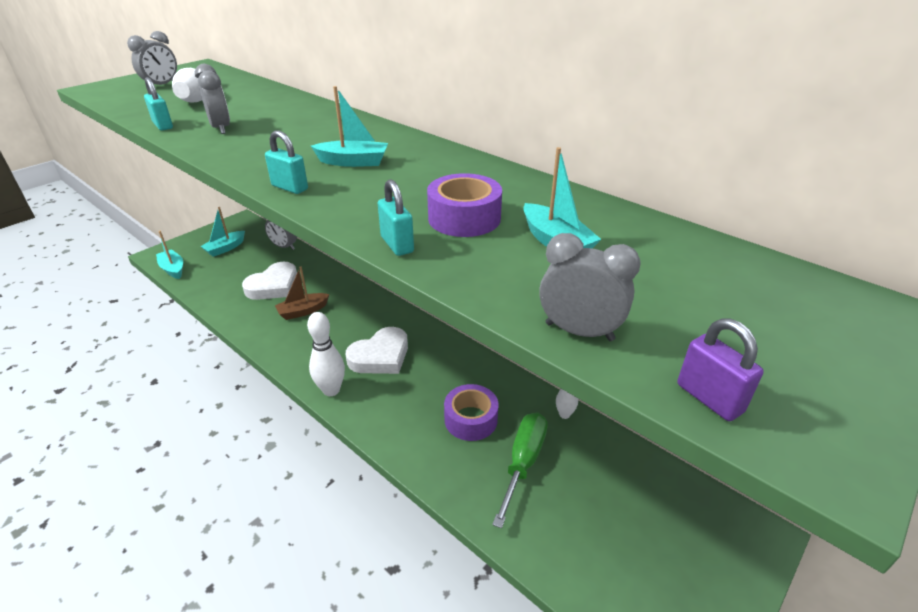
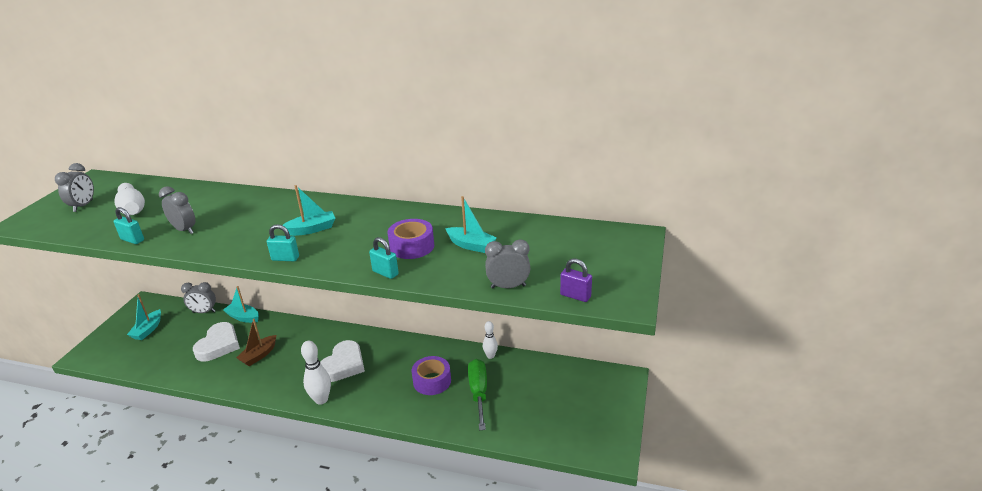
camera: 25 degrees left, 5 degrees down
(173, 269) = (110, 362): turquoise boat -> turquoise boat (243, 317)

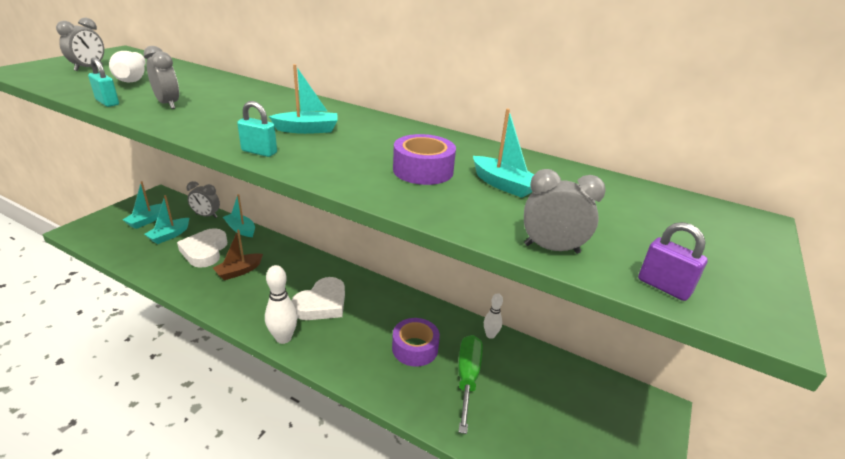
camera: 10 degrees right, 0 degrees up
(178, 339) = (169, 235): none -> turquoise boat
(219, 345) = (205, 251): white heart -> white heart turned 150 degrees clockwise
(385, 273) = (377, 193): turquoise padlock -> none

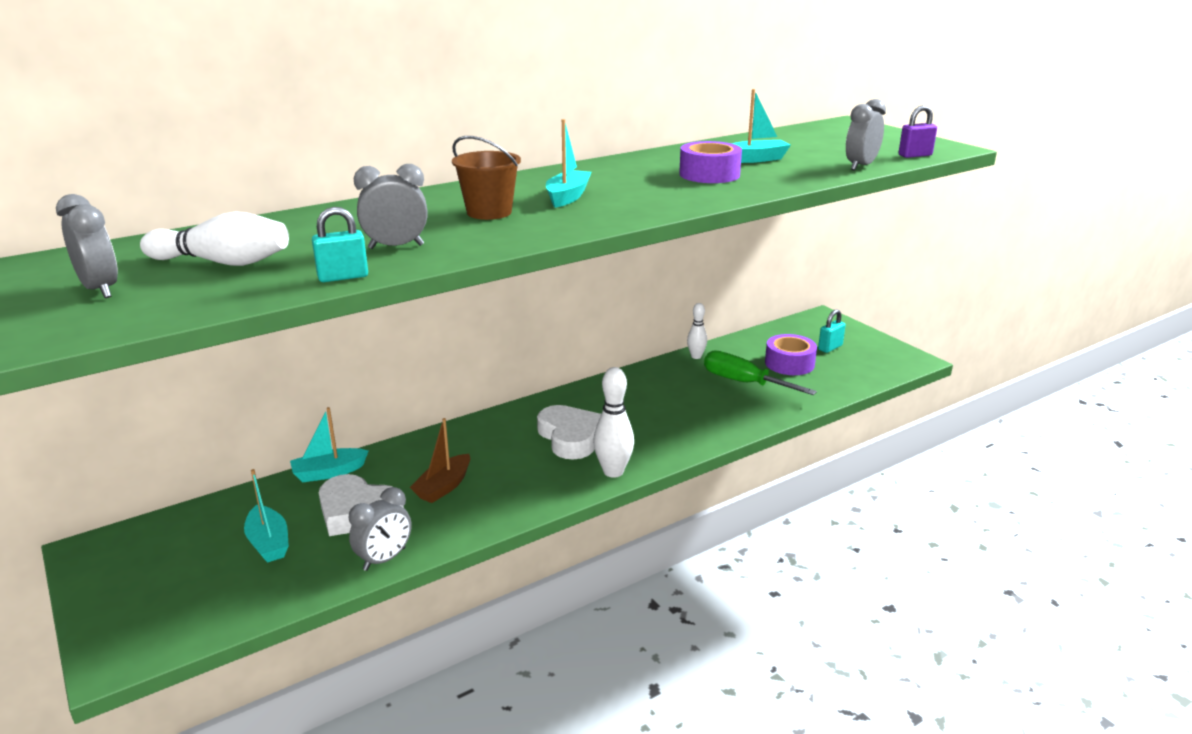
camera: 60 degrees left, 5 degrees down
(147, 220) = (183, 565): turquoise boat -> none
(206, 216) = (245, 500): grey clock -> grey clock (384, 559)
(239, 271) = (444, 487): brown boat -> brown boat turned 45 degrees clockwise
(253, 114) = (489, 212): none -> brown bucket
(259, 152) = (615, 218): turquoise padlock -> turquoise padlock (830, 348)
(415, 348) = (687, 398): purple tape -> purple tape (789, 363)

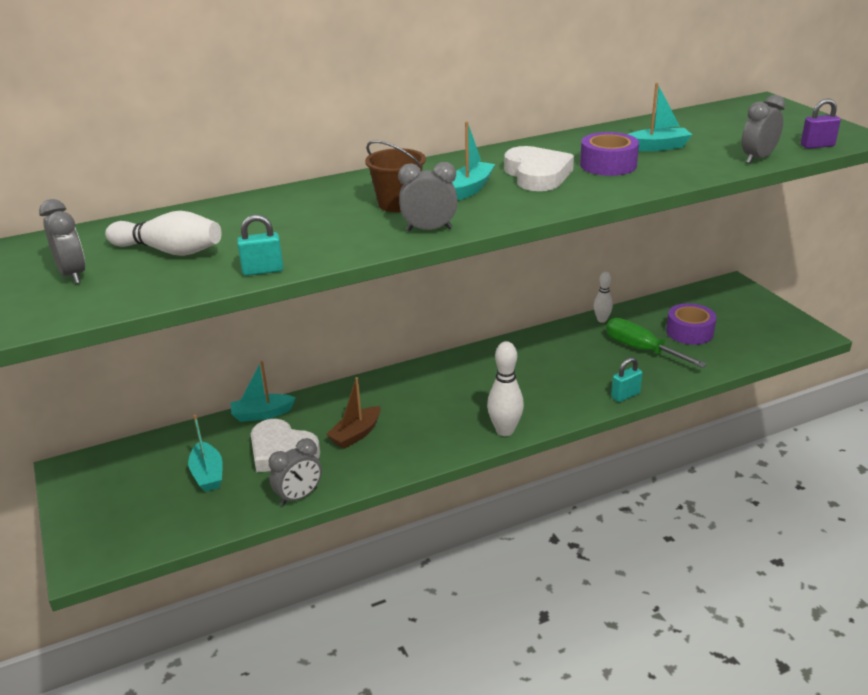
camera: 10 degrees right, 5 degrees up
(396, 246) = (311, 239): grey clock -> grey clock (429, 230)
(571, 437) = (473, 394): white heart -> white heart (537, 175)
(830, 348) = (733, 317): turquoise padlock -> turquoise padlock (625, 395)

